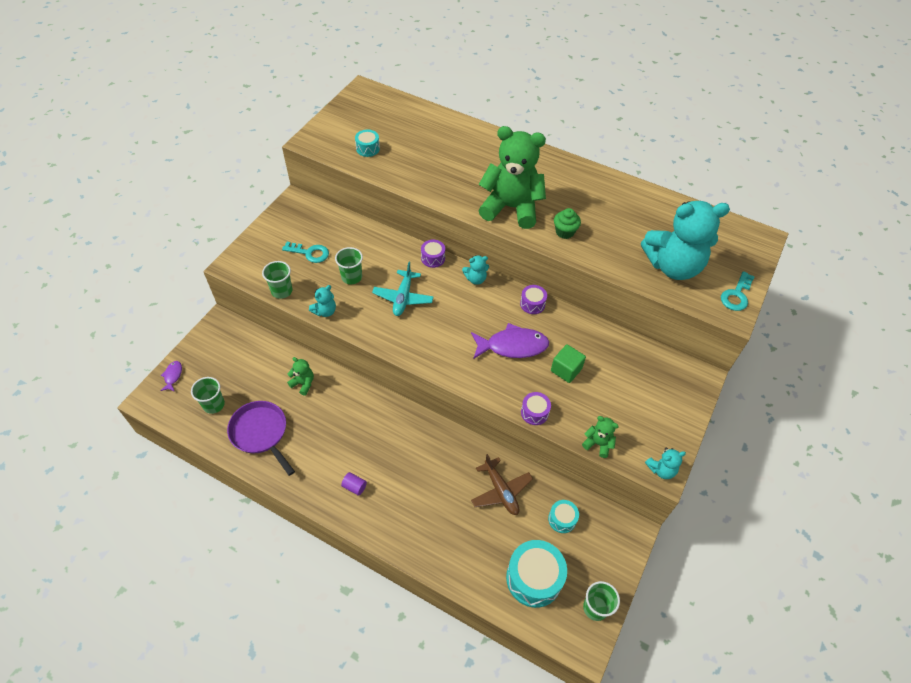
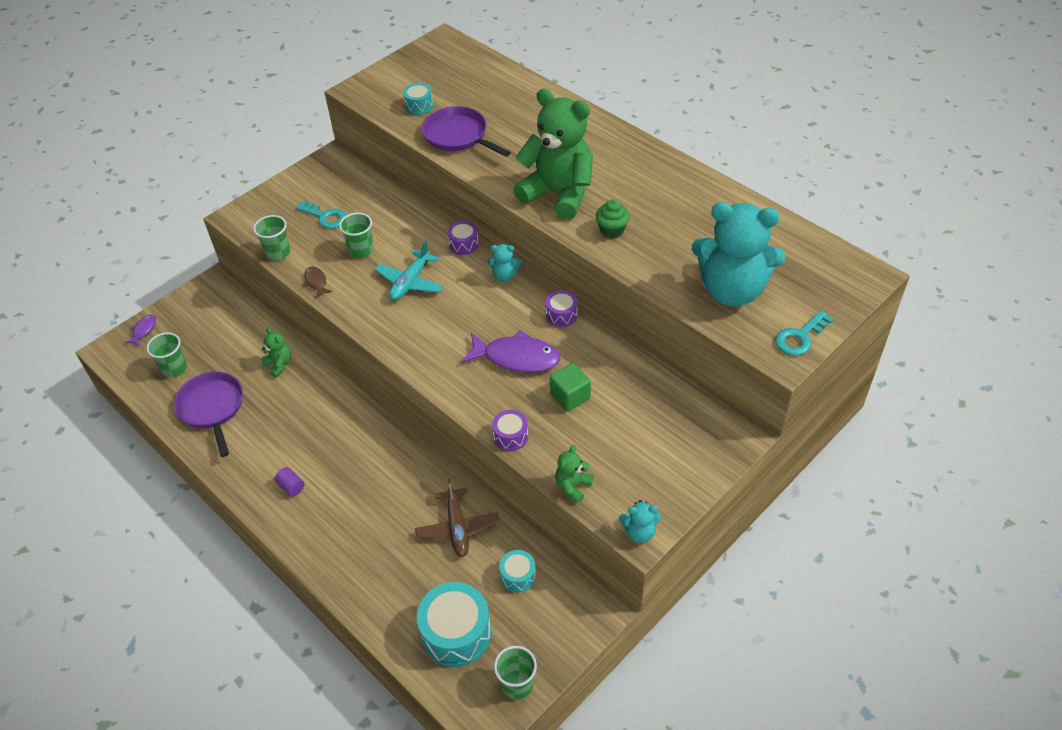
camera: 20 degrees right, 5 degrees down
(325, 311) = (316, 282): turquoise teddy bear -> brown fish
(411, 170) = (458, 136): none -> purple pan
(598, 443) = (573, 486): green teddy bear -> green teddy bear turned 105 degrees counterclockwise

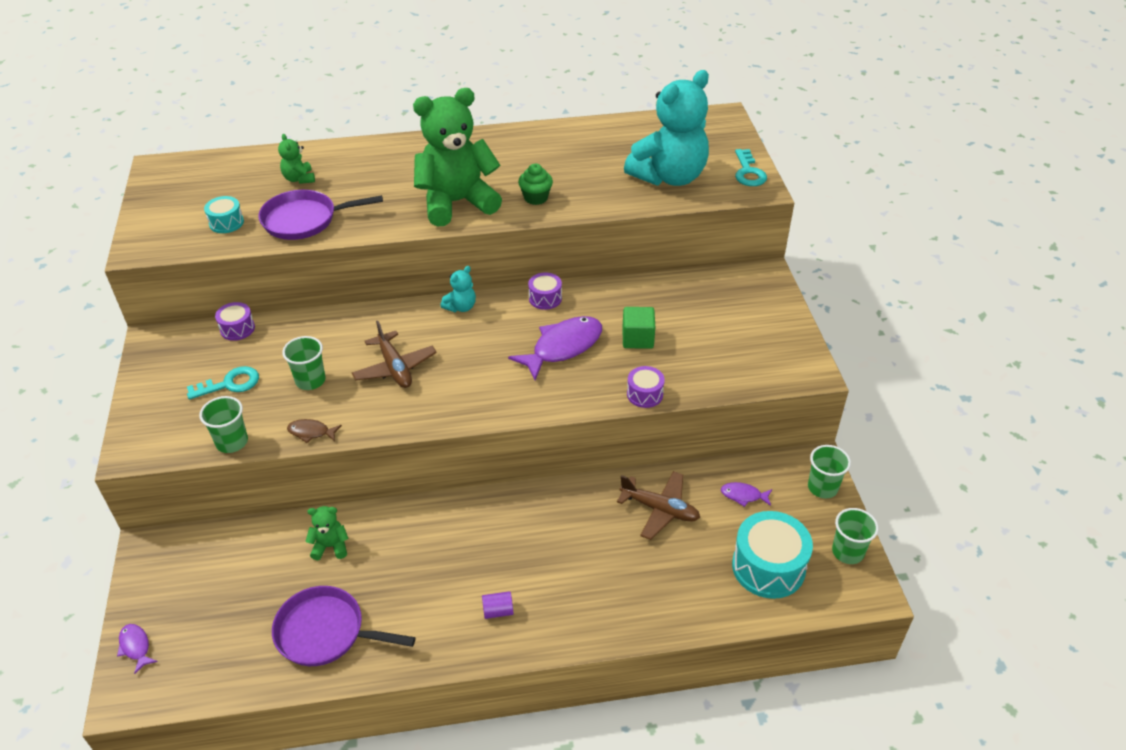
camera: 55 degrees left, 5 degrees down
(174, 368) = (229, 642): green cup -> green cup (822, 487)
(410, 282) = (395, 368): turquoise plane -> brown plane
(463, 244) = (391, 312): purple drum -> purple drum (237, 328)
(518, 576) = (743, 495): turquoise drum -> purple fish
(573, 486) = (731, 385): green teddy bear -> green teddy bear (299, 179)
(639, 532) = (808, 372): turquoise teddy bear -> none

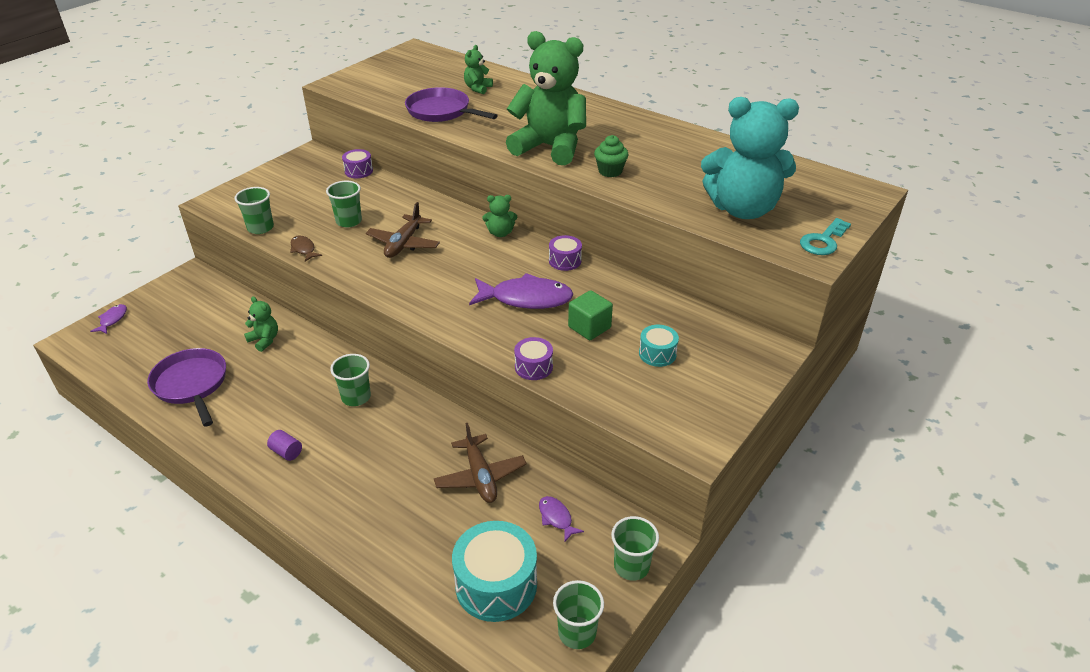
camera: 45 degrees right, 5 degrees down
(226, 223) = (398, 92): turquoise drum -> turquoise drum (657, 354)
(230, 384) = (308, 197): turquoise key -> none
(461, 307) = (500, 233): turquoise teddy bear -> green teddy bear
(486, 528) = (356, 397): none -> green cup

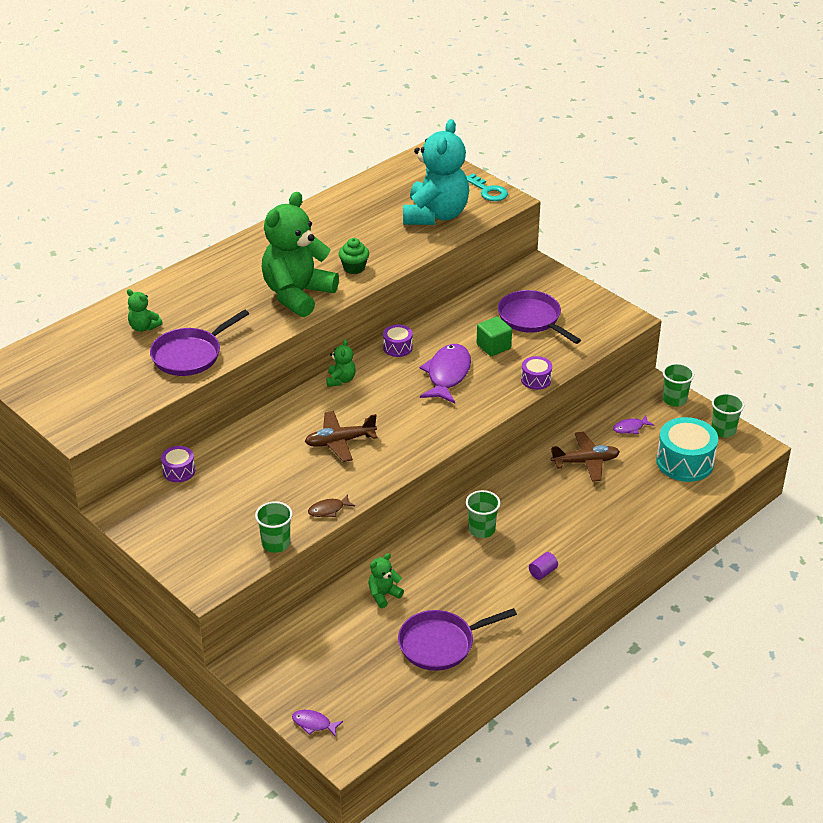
camera: 80 degrees left, 0 degrees up
(349, 221) = (285, 478): green cup -> none
(404, 244) = (340, 441): brown plane -> brown plane turned 135 degrees clockwise
(657, 354) = (532, 319): turquoise drum -> purple pan

